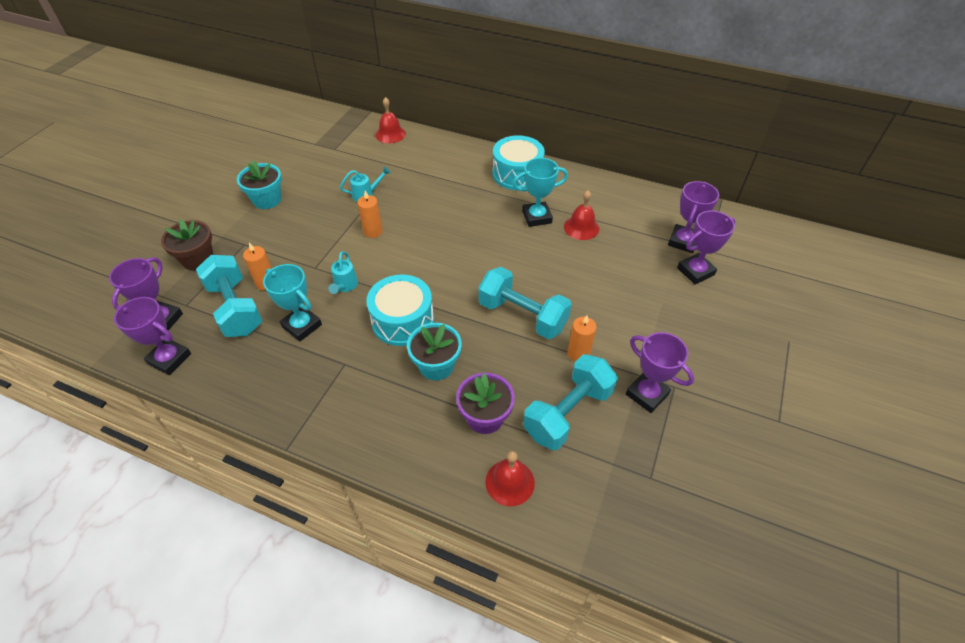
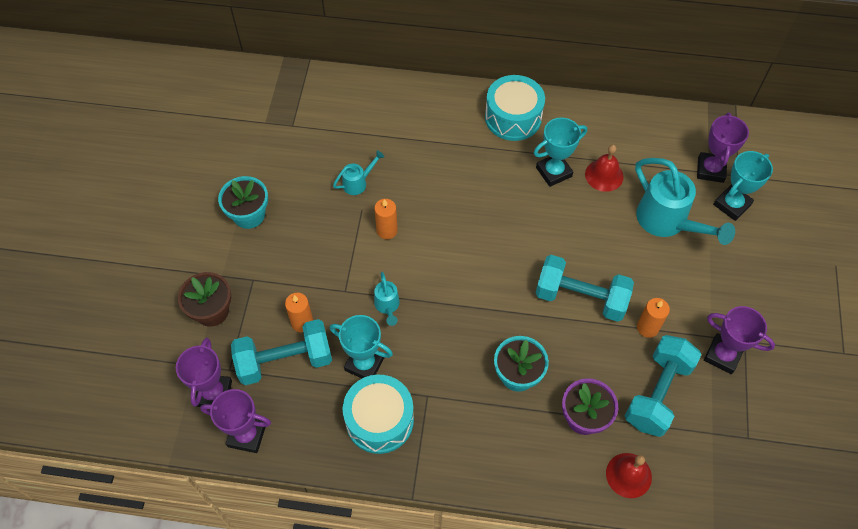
camera: 15 degrees left, 10 degrees up
(235, 308) = (285, 361): turquoise dumbbell -> turquoise dumbbell turned 60 degrees counterclockwise
(390, 134) = (348, 90): red bell -> none
(402, 321) = (464, 333): turquoise drum -> turquoise drum (379, 420)
(628, 273) = (668, 223): none -> turquoise watering can
(695, 271) = (732, 204): purple trophy -> turquoise trophy

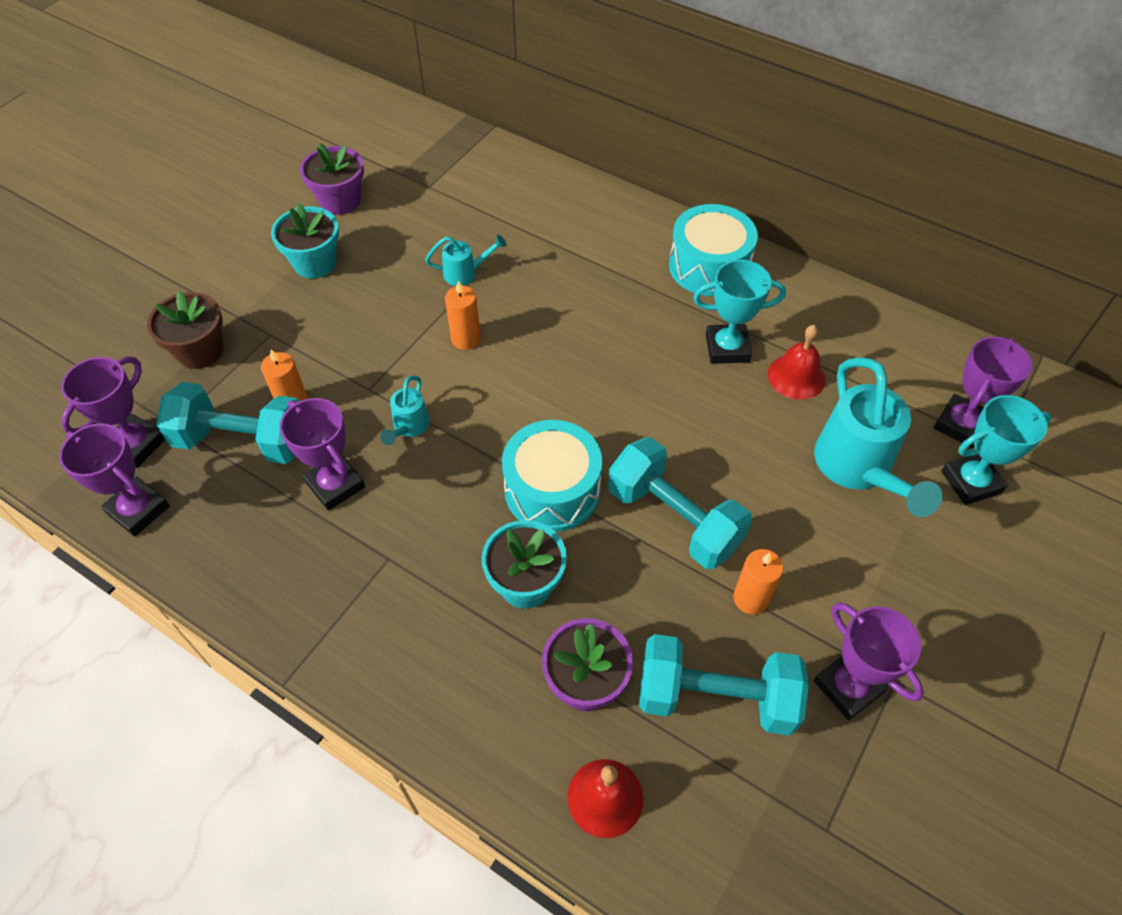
camera: 25 degrees right, 5 degrees down
(236, 160) = (340, 201): none -> purple flower pot
(364, 364) = (335, 485): turquoise trophy -> purple trophy
(379, 420) = (308, 563): turquoise drum -> turquoise drum (552, 489)
(657, 393) = (715, 697): turquoise dumbbell -> turquoise dumbbell turned 45 degrees clockwise

